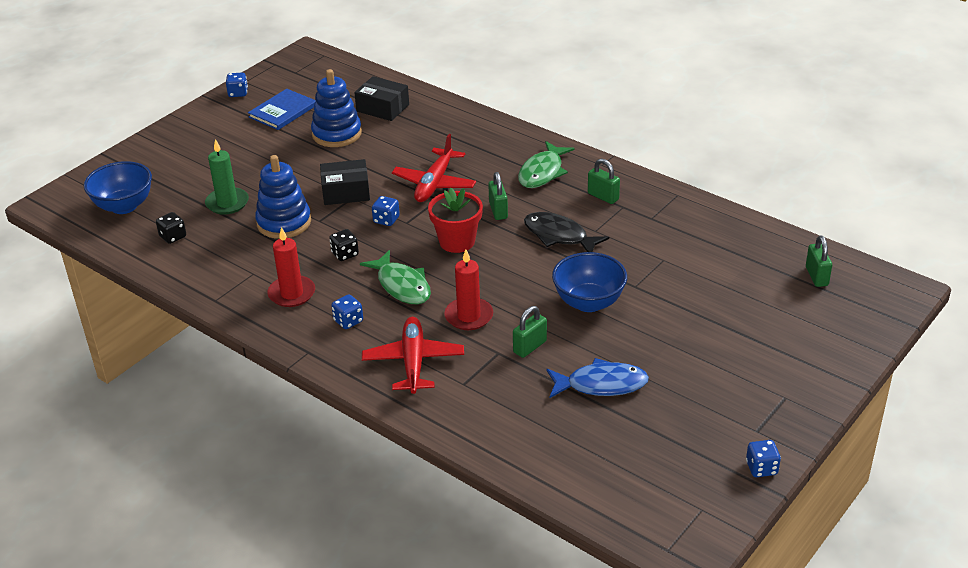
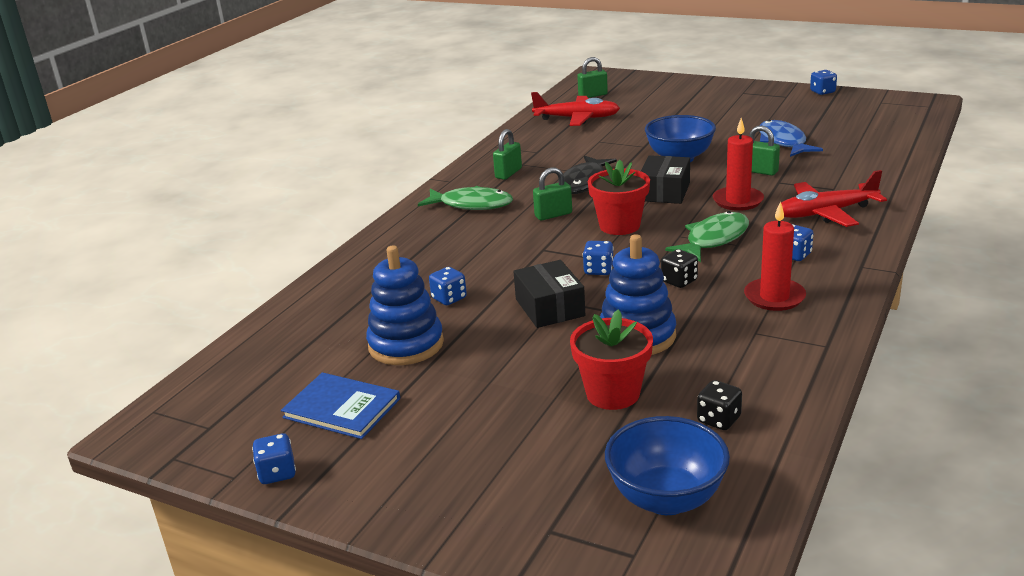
camera: 100 degrees left, 10 degrees down
(227, 203) = (613, 394): green candle -> red flower pot
(382, 108) = (332, 323): black box -> black box (664, 192)
(386, 152) = (449, 298): none -> blue dice
(434, 184) = (512, 256): red plane -> red plane (577, 118)

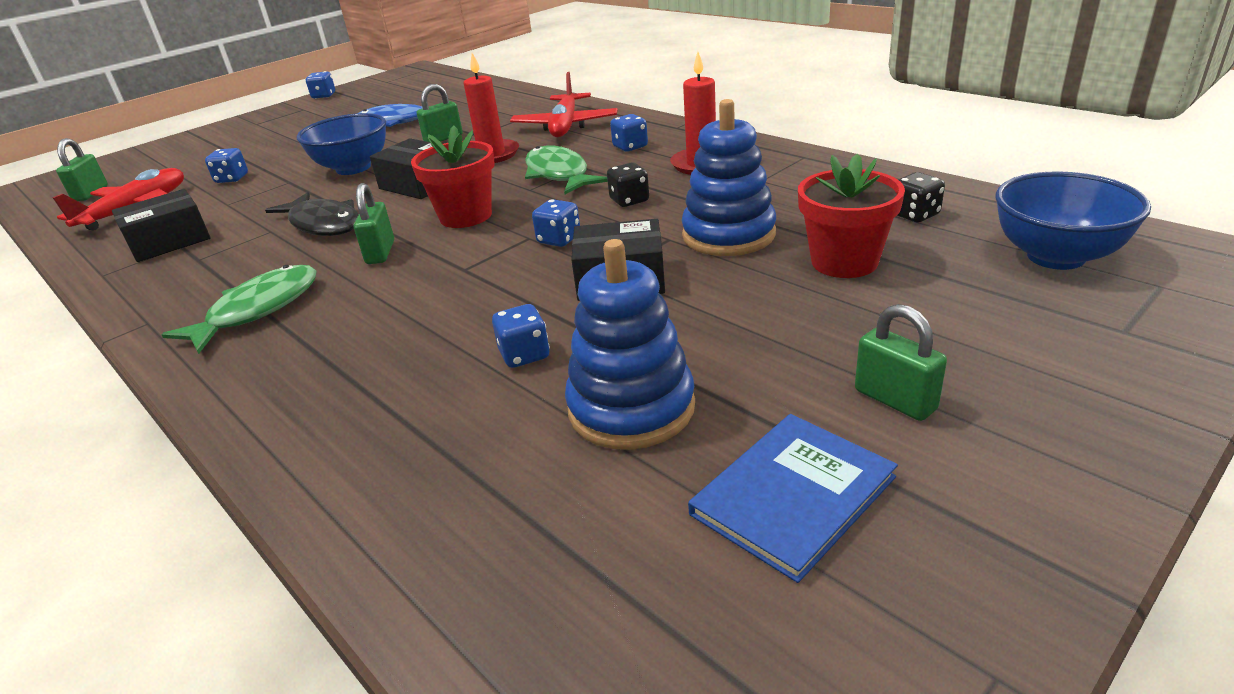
camera: 70 degrees left, 5 degrees up
(277, 473) = (988, 599): blue dice -> blue dice (232, 179)
(508, 173) = (208, 272): green padlock -> green padlock (895, 400)
(540, 146) = (169, 241): none -> black box

